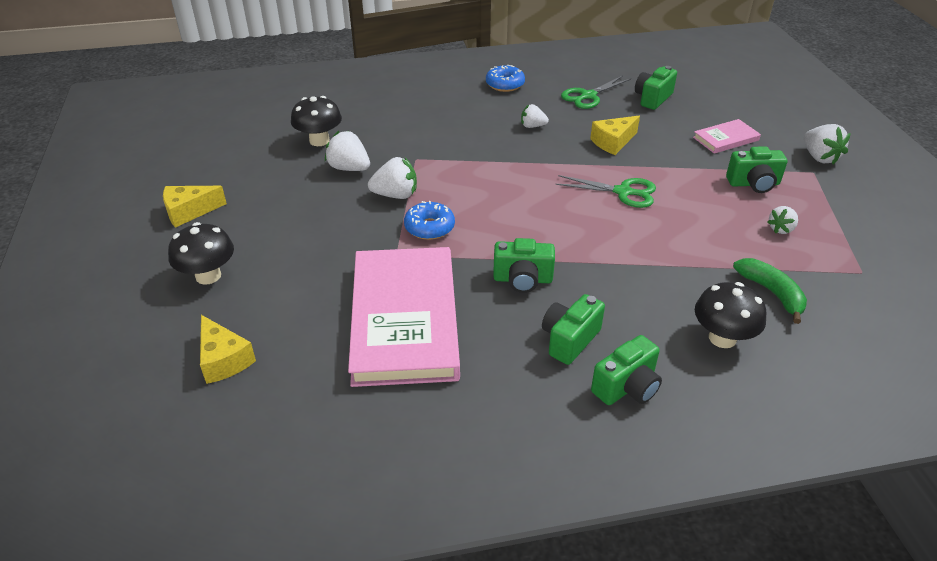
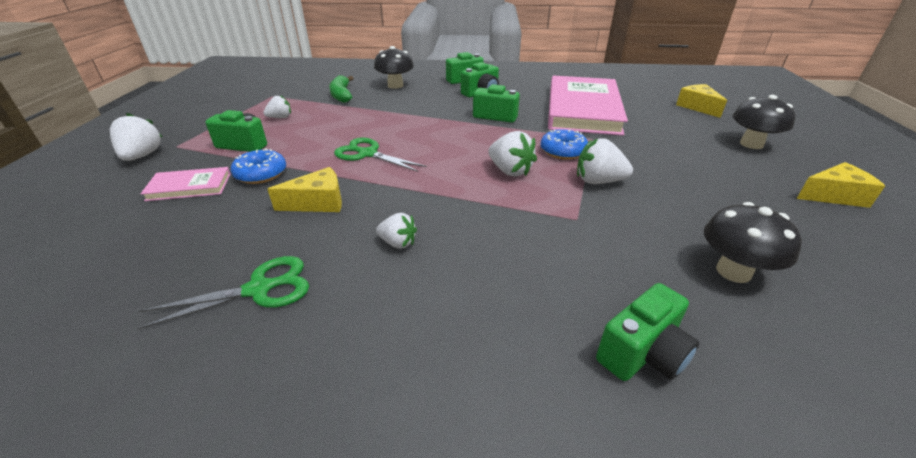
camera: 165 degrees left, 5 degrees down
(349, 168) = (664, 219): white strawberry -> white strawberry (510, 171)
(505, 84) = (380, 357): blue donut -> blue donut (261, 174)
(652, 98) = (171, 263): green camera -> green camera (642, 353)

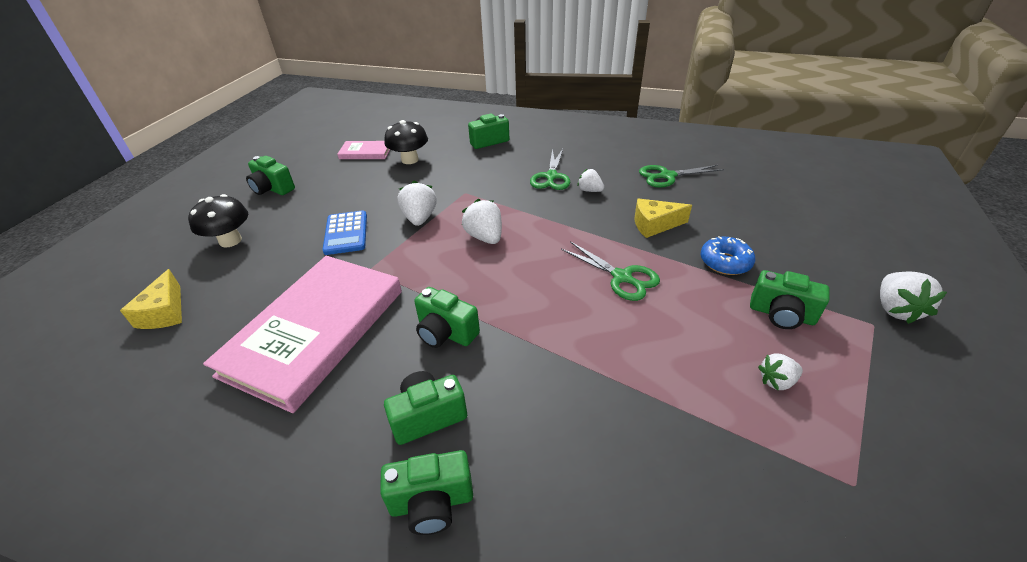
camera: 165 degrees left, 5 degrees up
(189, 187) = (785, 254): pink book -> pink book (365, 152)
(341, 95) = (701, 460): green banana -> none
(395, 85) = (590, 493): black mushroom -> none
(463, 263) = (551, 176): none -> green scissors
(563, 151) = (417, 254): blue donut -> none
(598, 181) = (420, 218): white strawberry -> white strawberry turned 120 degrees counterclockwise
(655, 160) = (346, 233): none -> blue calculator
(833, 196) = (272, 189): yellow cheese -> green camera

